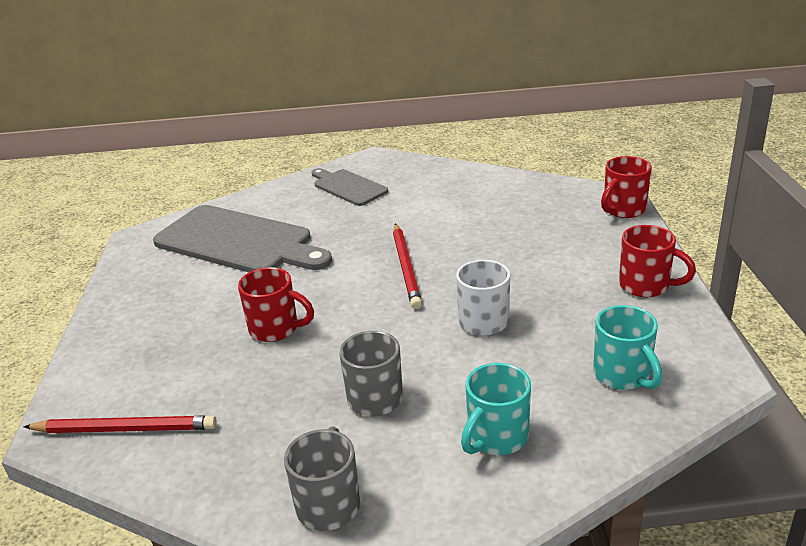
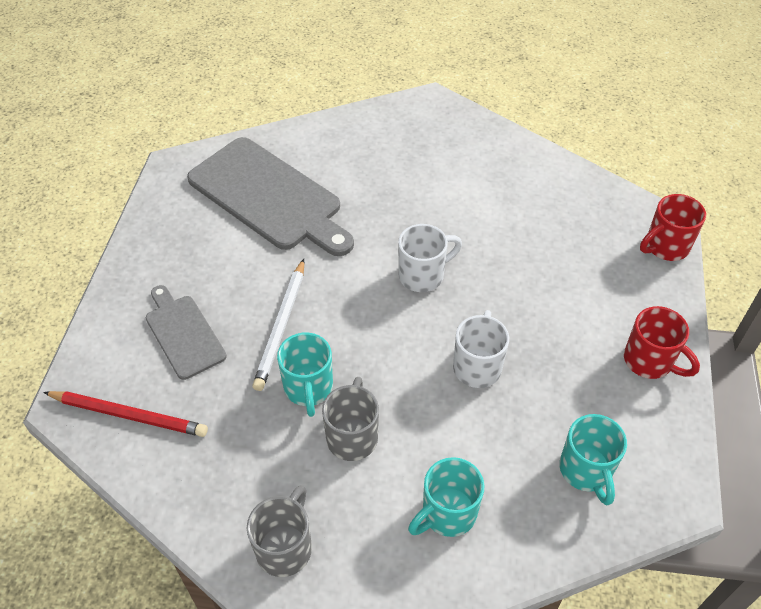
camera: 10 degrees right, 20 degrees up
(276, 329) = (281, 326): red mug -> white pencil
(317, 369) = (308, 388): none -> turquoise mug
(348, 187) = (394, 141): grey cutting board -> grey cutting board (183, 334)
(406, 267) = (423, 275): red pencil -> white mug

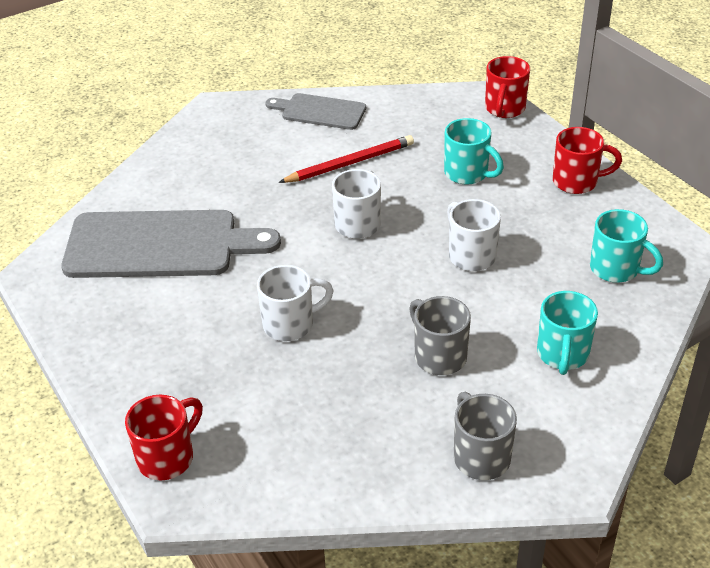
camera: 40 degrees left, 10 degrees down
(97, 370) = (167, 457): none -> red mug
(129, 415) = (240, 466): red pencil -> red pencil (350, 163)
(183, 334) = (212, 382): grey cutting board -> grey cutting board (320, 111)
(281, 326) = (290, 324): white pencil -> white mug
(308, 388) = (366, 349): turquoise mug -> turquoise mug (467, 173)

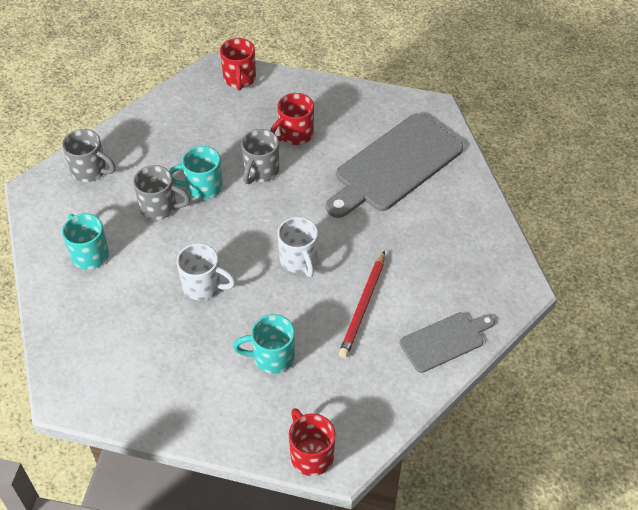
camera: 135 degrees right, 10 degrees up
(290, 324) = (260, 171): white mug -> grey mug
(577, 182) = (185, 408): red mug -> red mug (295, 134)
(616, 269) = (99, 341): turquoise mug -> turquoise mug (202, 187)

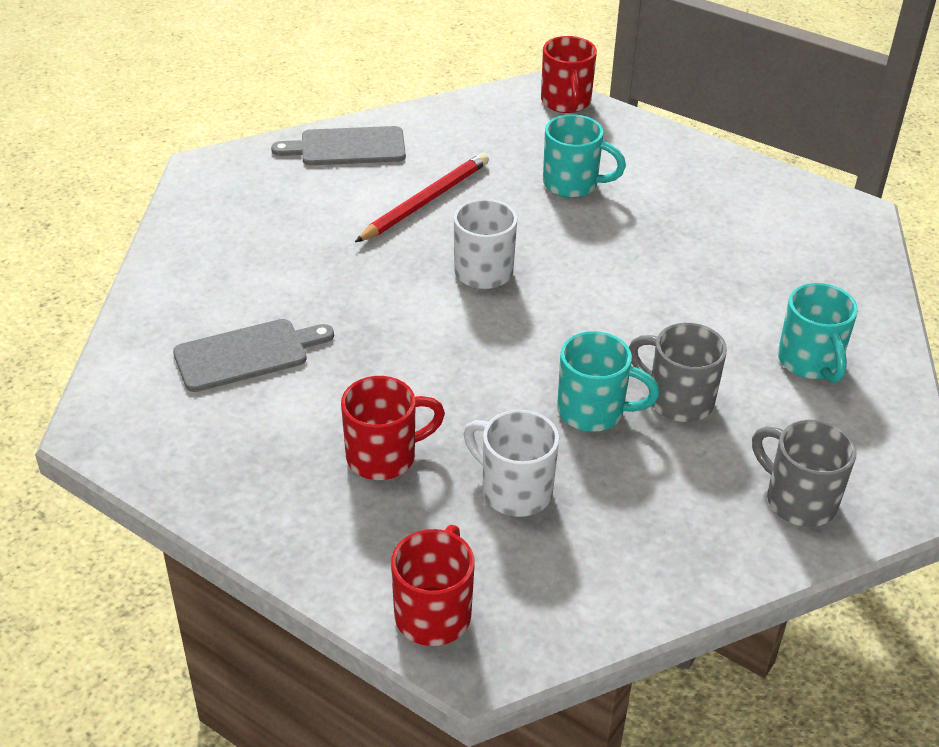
camera: 160 degrees left, 10 degrees down
(203, 286) = (638, 277): white mug -> white mug (514, 491)
(260, 171) = (480, 409): grey mug -> none
(395, 165) = (246, 354): grey cutting board -> grey cutting board, size x0.55

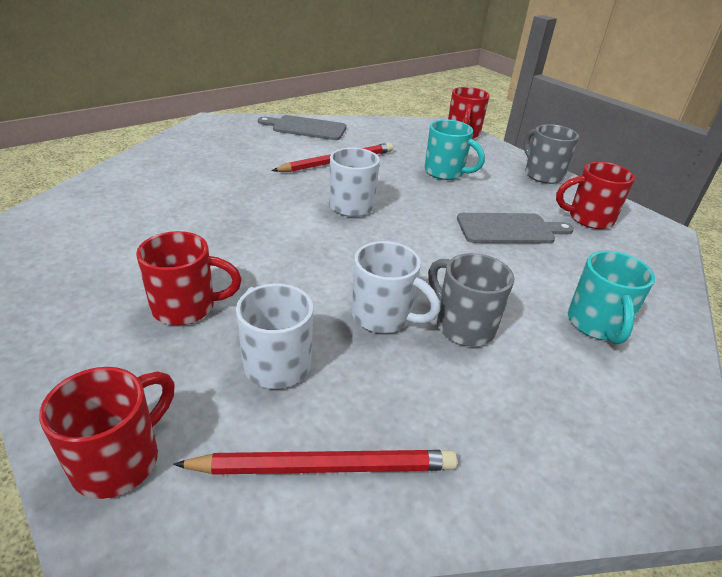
camera: 15 degrees right, 5 degrees down
(246, 354) = (145, 217): grey cutting board -> grey cutting board (509, 229)
(593, 411) = (383, 316): turquoise mug -> white mug
(612, 569) = (324, 466): none -> red pencil
(769, 217) = (588, 218): none -> red mug
(798, 500) = (551, 448): grey mug -> grey mug (542, 174)

